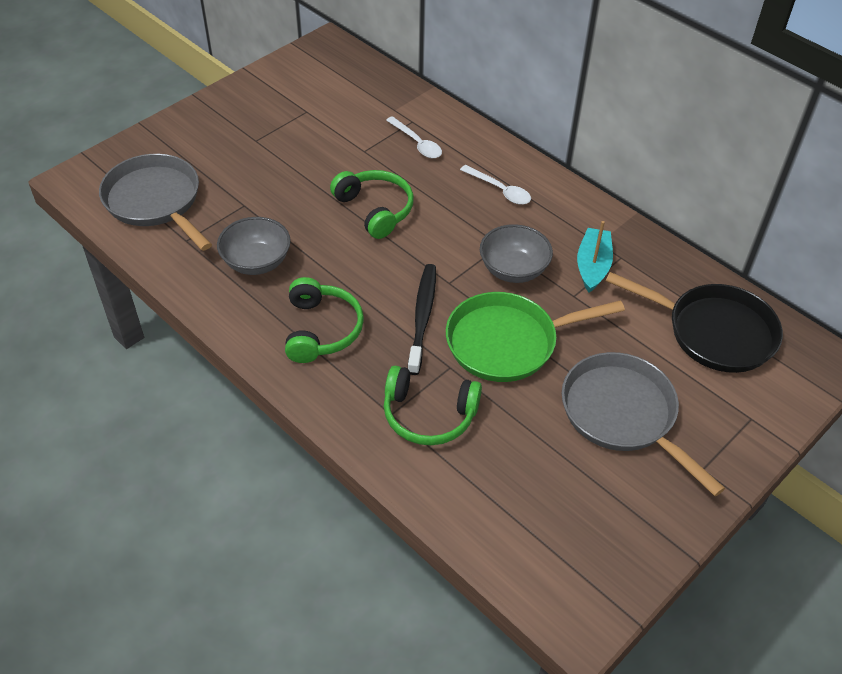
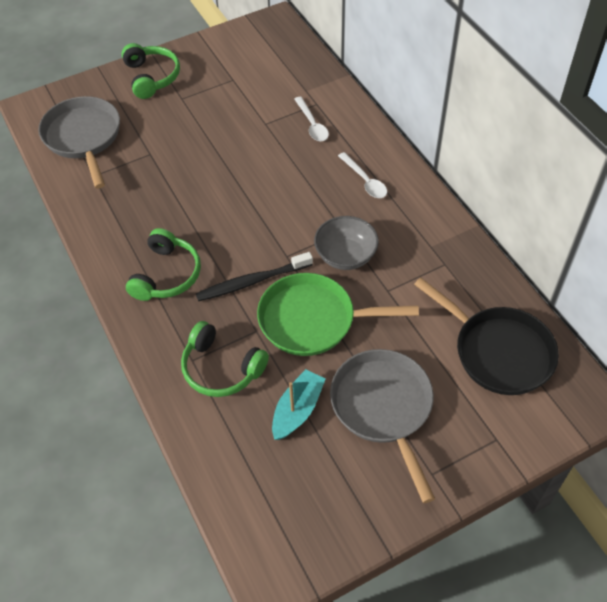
camera: 20 degrees right, 5 degrees up
(256, 262) = (140, 205): grey bowl -> none
(375, 209) = (252, 178): green headphones -> green headphones (151, 77)
(422, 317) = (252, 282): black toothbrush -> black toothbrush turned 135 degrees counterclockwise
(592, 266) = (416, 267): turquoise boat -> turquoise boat (297, 410)

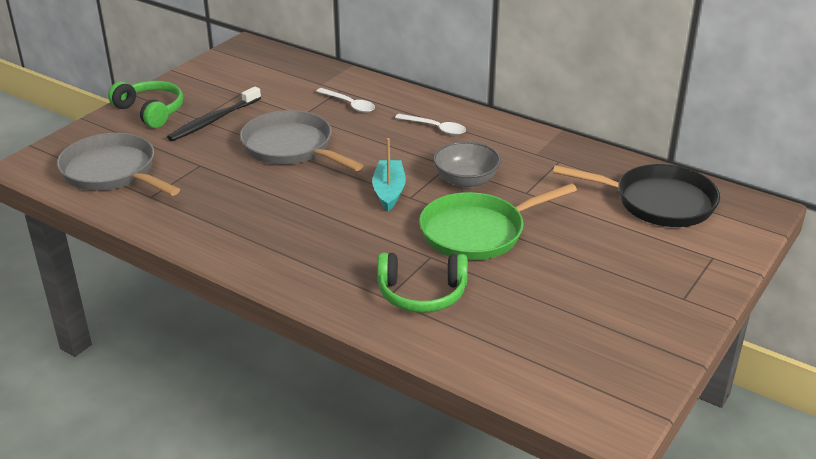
camera: 30 degrees left, 20 degrees down
(166, 275) = (300, 245): green headphones -> none
(252, 282) = (393, 224): black toothbrush -> black toothbrush (213, 120)
(297, 410) = (524, 298): turquoise boat -> turquoise boat (389, 191)
(383, 408) = (599, 270): grey pan -> grey pan (291, 148)

